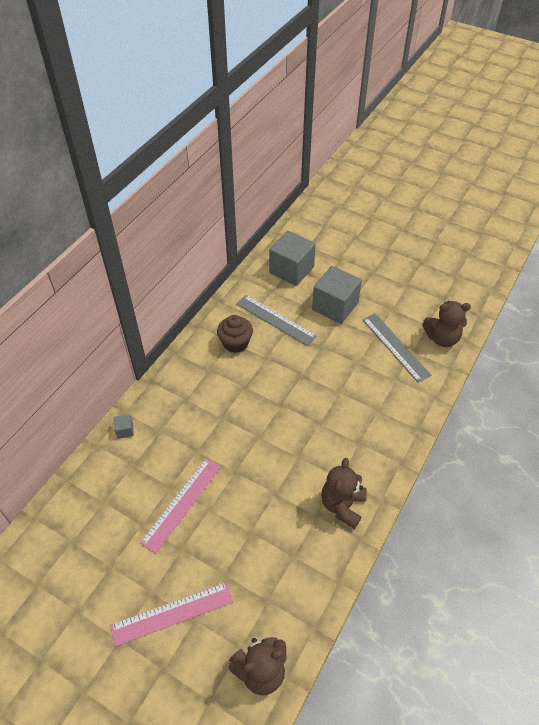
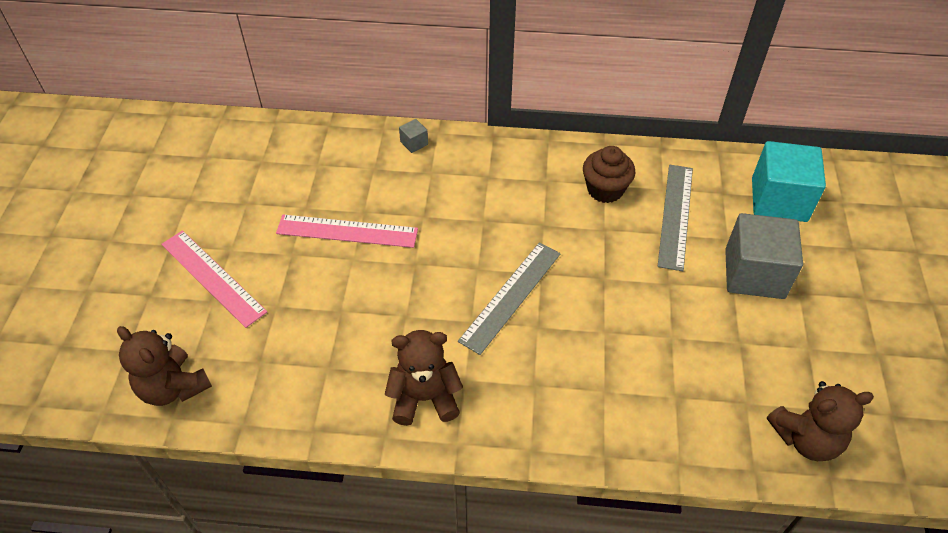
camera: 65 degrees right, 0 degrees up
(291, 270) = (779, 200): grey cube -> turquoise cube
(395, 346) = (738, 376): grey ruler -> grey ruler (511, 296)
(442, 338) = (806, 438): brown teddy bear -> brown teddy bear turned 75 degrees counterclockwise

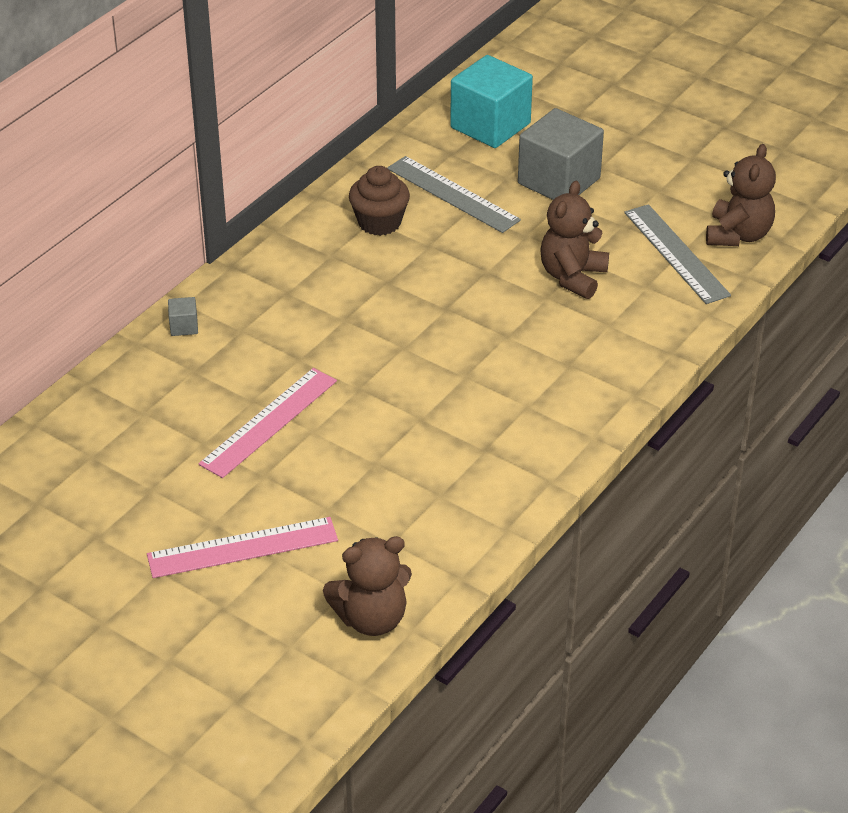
camera: 60 degrees left, 10 degrees down
(424, 398) = (528, 440): brown teddy bear -> brown teddy bear (572, 277)
(511, 296) = (457, 338): grey ruler -> grey ruler (676, 253)

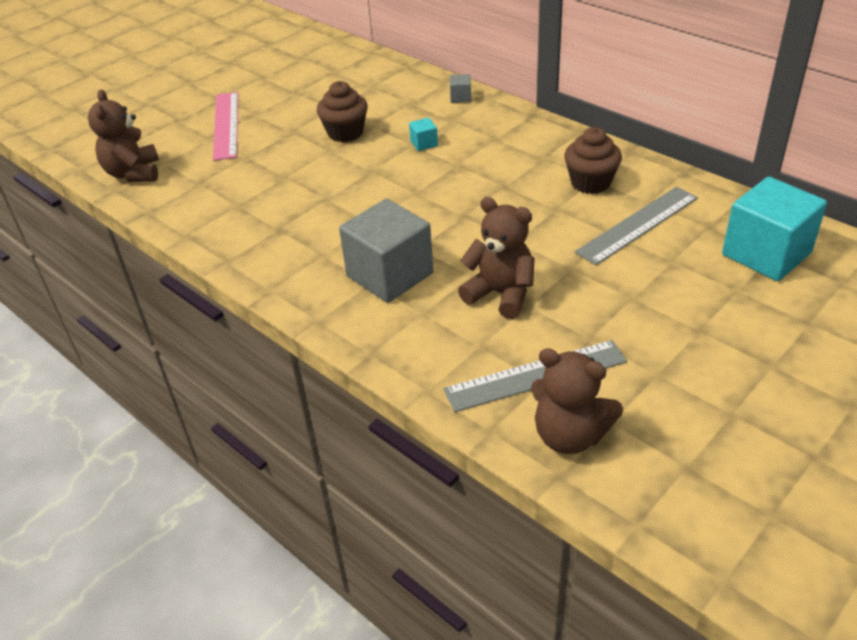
camera: 100 degrees right, 0 degrees up
(269, 422) = (345, 133): pink ruler -> brown cupcake
(297, 349) = (424, 143): none -> turquoise cube
(559, 181) = (668, 296): grey cube -> grey cube (390, 275)

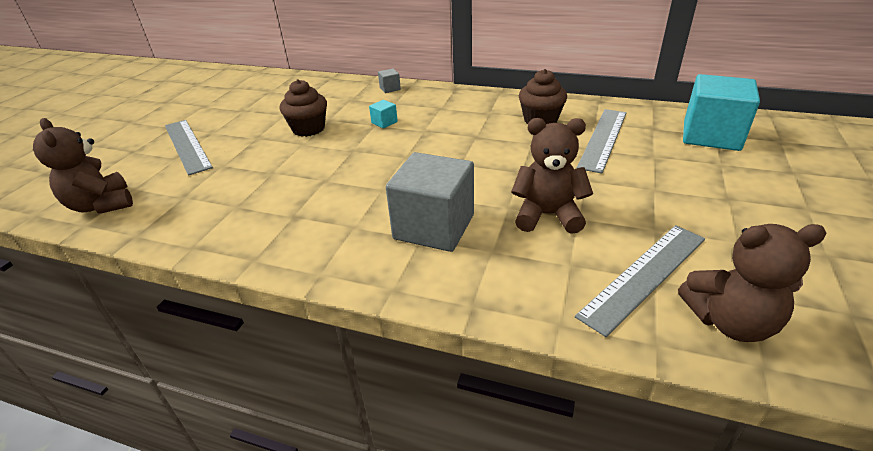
camera: 25 degrees left, 5 degrees down
(226, 125) = (187, 145): pink ruler -> grey ruler

